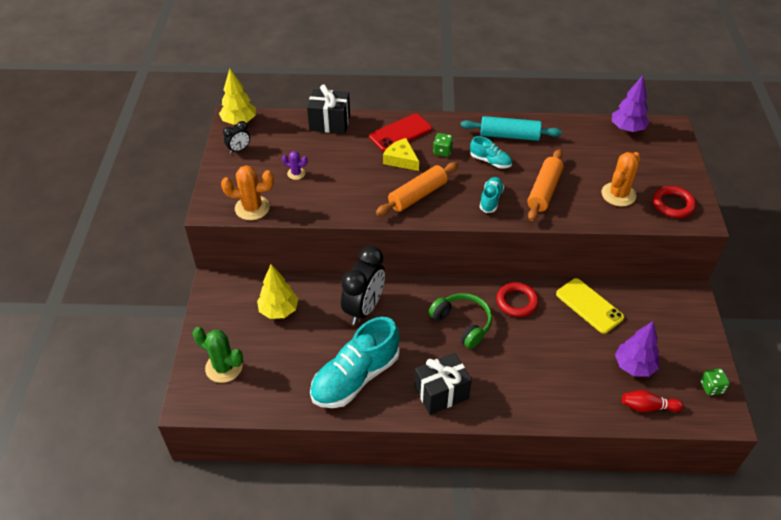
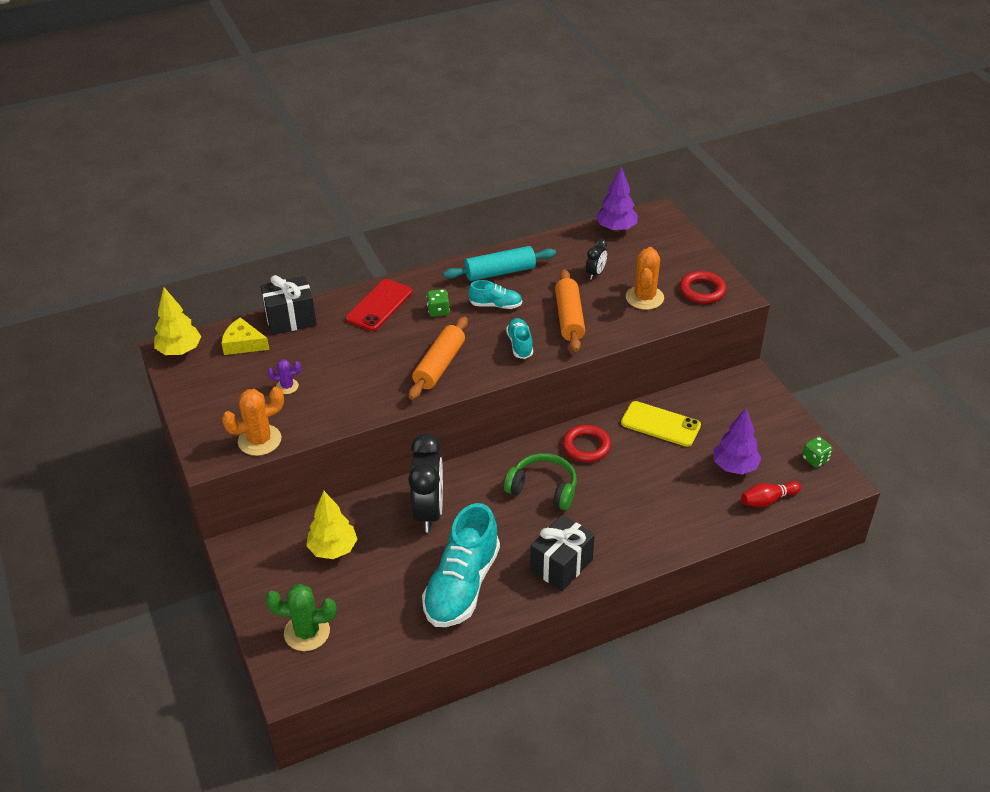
camera: 25 degrees left, 5 degrees down
(239, 149) = (200, 382): black clock -> black clock (595, 273)
(401, 160) = (398, 334): yellow cheese -> yellow cheese (243, 344)

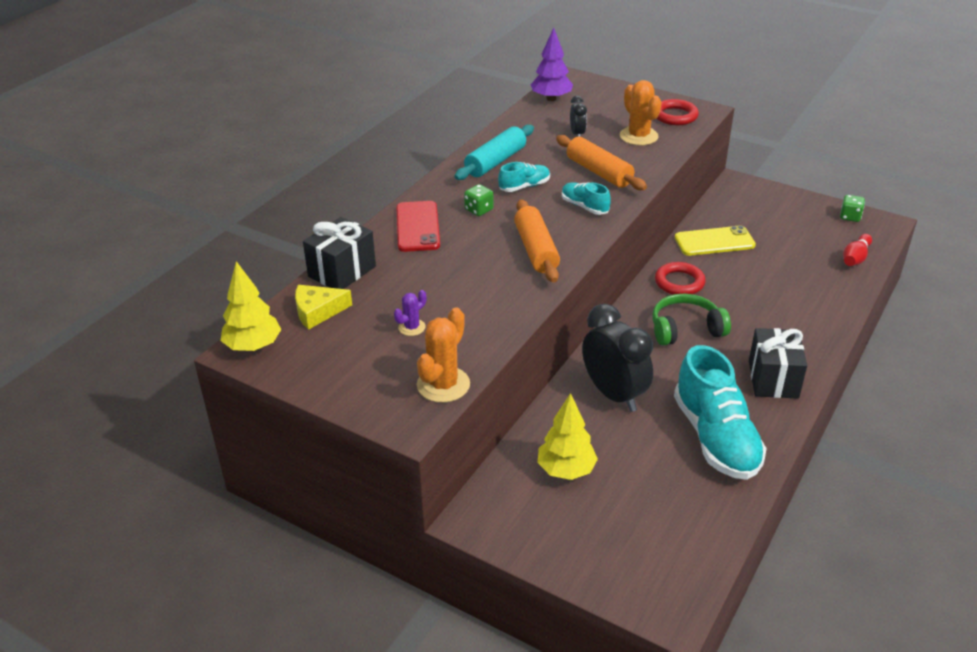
camera: 35 degrees left, 5 degrees down
(307, 632) = (630, 556): green cactus -> none
(734, 467) = (804, 246): purple tree -> none

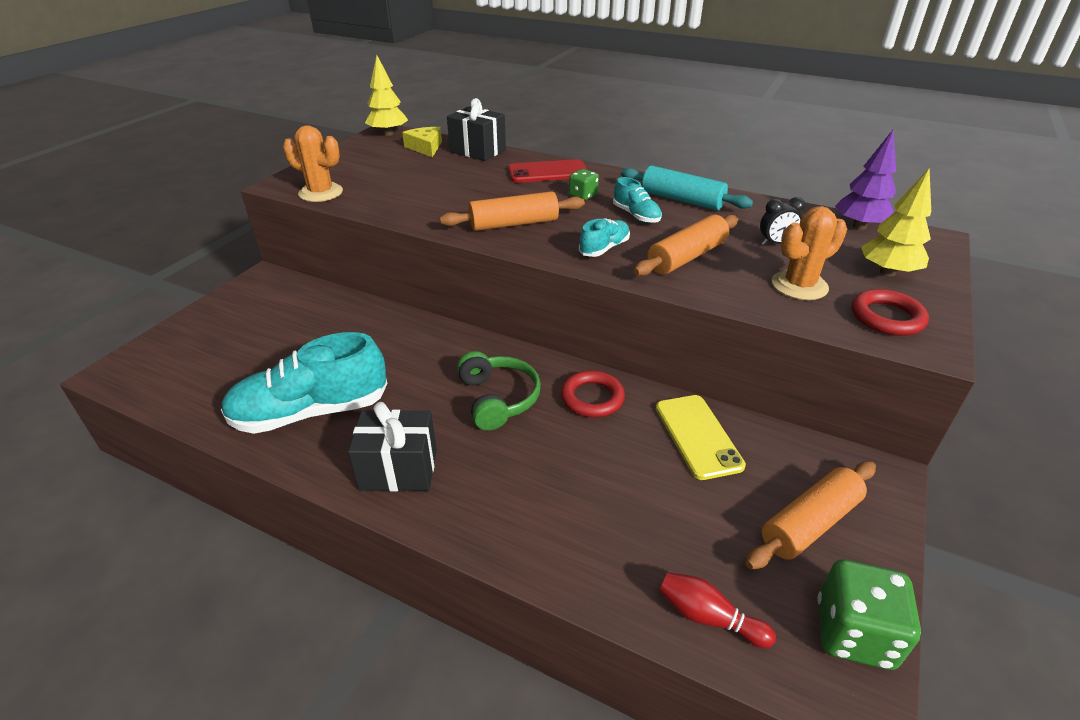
camera: 85 degrees right, 0 degrees up
(412, 327) = (398, 178): purple cactus -> none
(566, 470) = (299, 318): yellow tree -> yellow tree (887, 272)
(614, 394) = (392, 345): black clock -> none
(781, 215) = (810, 523): none -> orange rolling pin
(850, 217) = (854, 633): green dice -> green dice, size x1.83

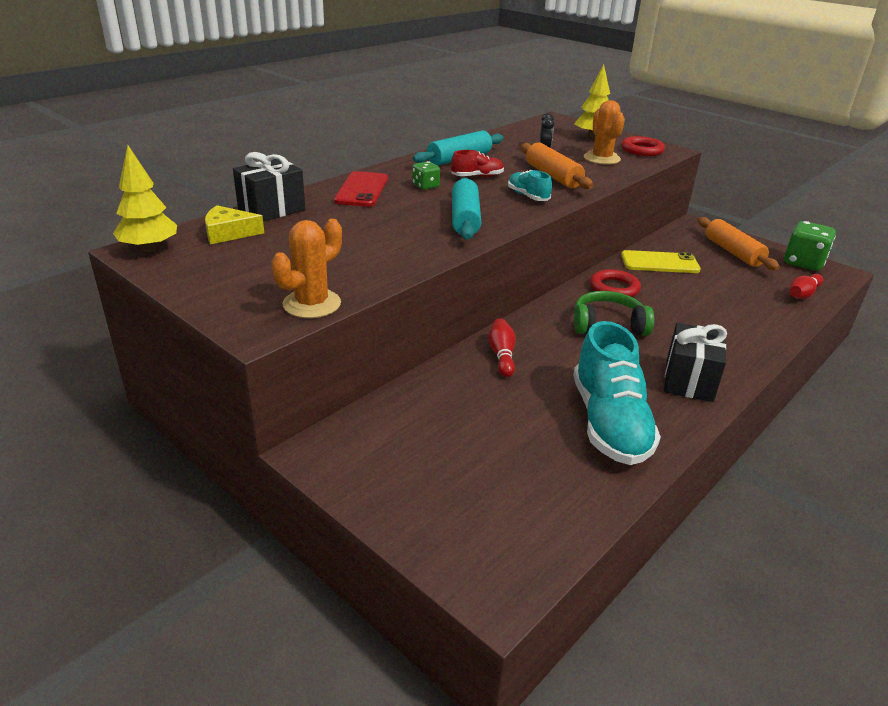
camera: 75 degrees left, 5 degrees down
(410, 336) = (502, 355): none -> red bowling pin
(514, 224) = (465, 219): orange rolling pin -> turquoise rolling pin
(636, 215) = (477, 177): turquoise shoe -> red shoe
(859, 226) = (531, 128): purple tree -> none

